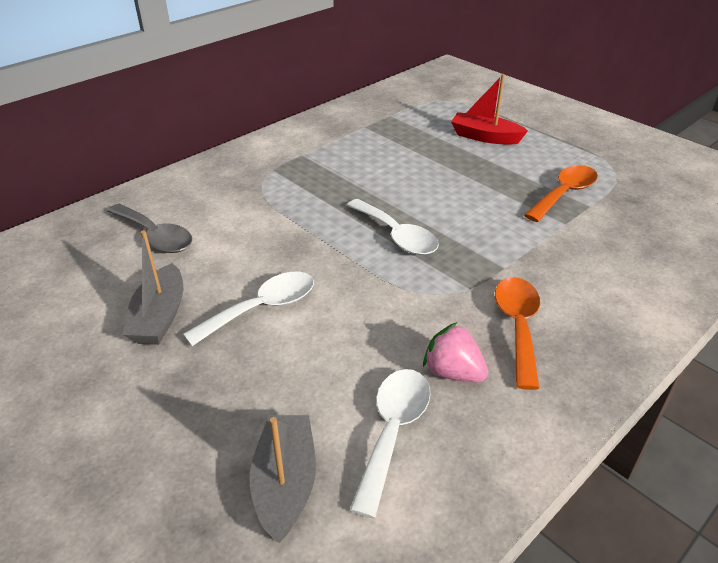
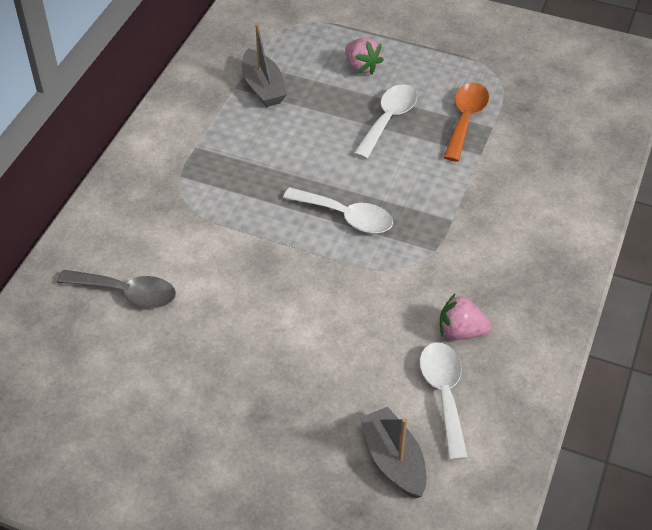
camera: 25 degrees left, 10 degrees up
(160, 316) = (199, 370): grey boat -> grey boat (263, 87)
(262, 308) = (280, 331): white spoon -> white spoon (388, 119)
(485, 137) = (361, 67): red boat -> pink strawberry
(518, 326) = (488, 274): orange spoon -> none

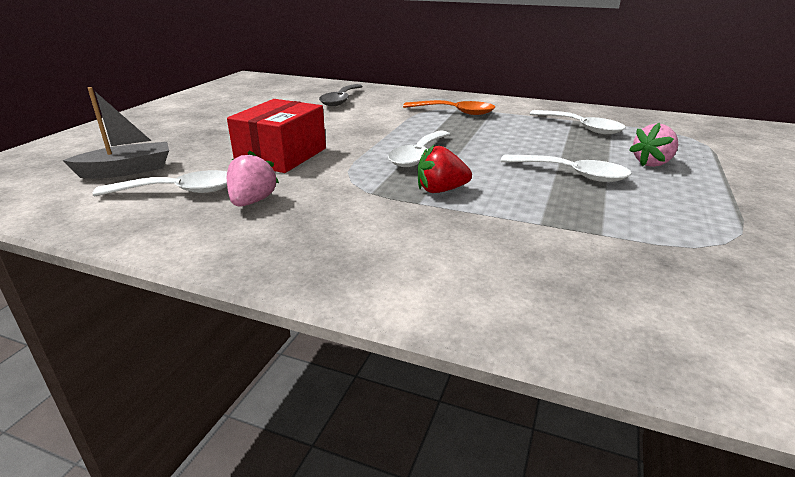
camera: 90 degrees right, 20 degrees down
(263, 87) = (581, 128): grey boat -> white spoon
(346, 328) = (281, 155): none -> red box
(427, 205) = (441, 190): none -> red strawberry
(465, 119) = (604, 216): orange spoon -> orange spoon (455, 112)

